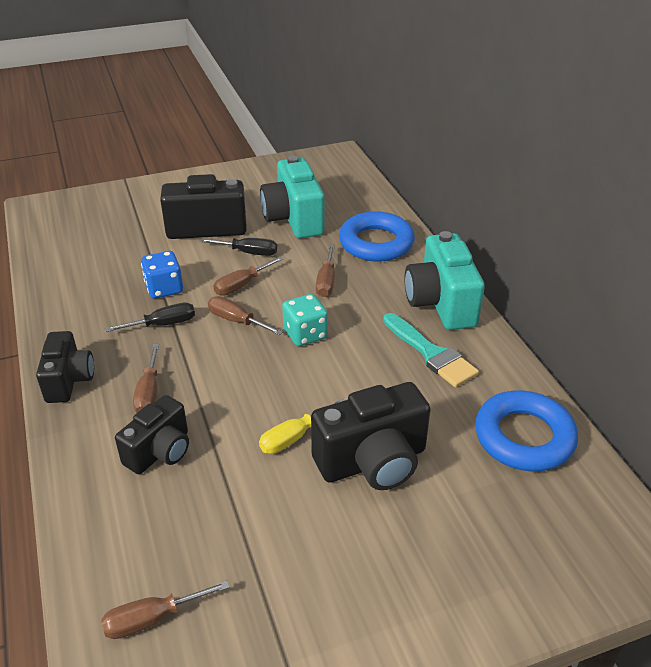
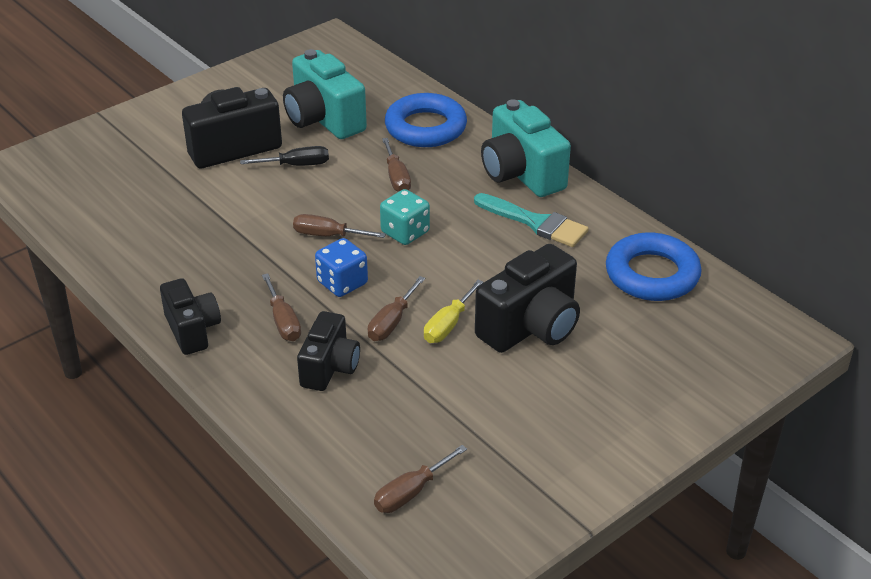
camera: 20 degrees left, 0 degrees up
(163, 324) = (253, 256): black screwdriver -> none
(164, 288) = (230, 221): blue dice -> blue dice (342, 283)
(241, 285) = (310, 200): brown screwdriver -> brown screwdriver (392, 322)

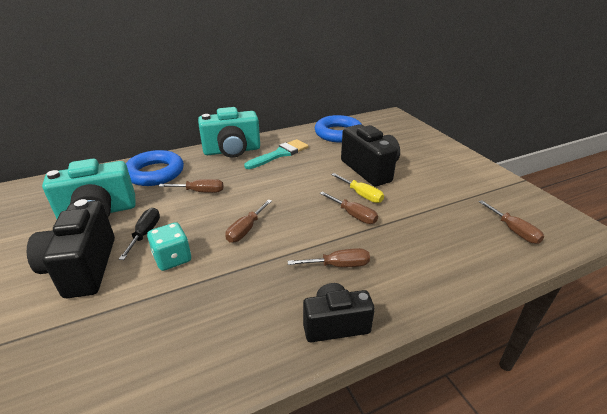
camera: 75 degrees left, 5 degrees down
(330, 368) = (396, 248): black camera -> none
(342, 283) = (304, 230): blue dice -> none
(405, 232) = (262, 197): turquoise dice -> turquoise dice (172, 258)

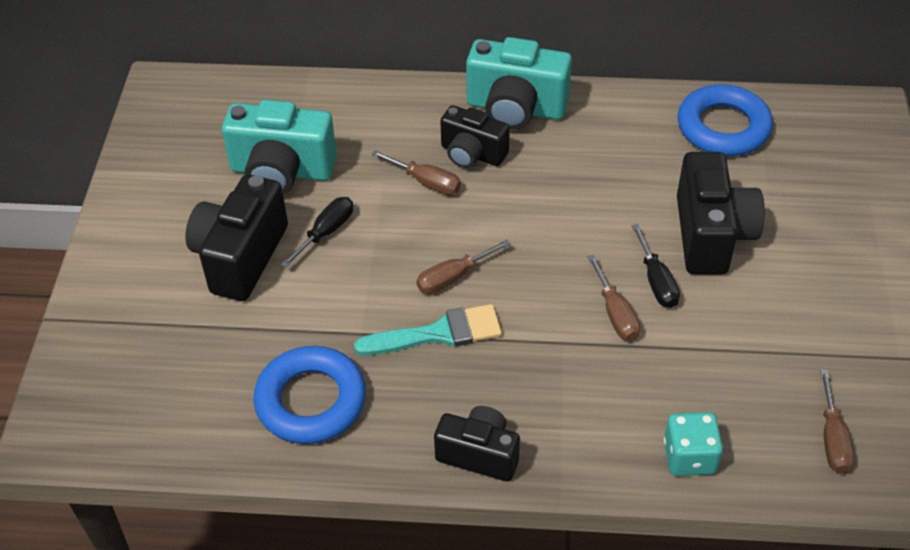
camera: 30 degrees right, 15 degrees up
(155, 173) = (380, 118): blue ring -> blue ring (311, 401)
(172, 258) = (343, 286): turquoise dice -> turquoise dice (689, 457)
(220, 173) = (472, 154): none -> black camera
(280, 154) = (587, 144): turquoise brush -> turquoise brush (438, 333)
(338, 265) = (537, 383): brown screwdriver -> none
(361, 195) = (656, 281): yellow screwdriver -> black screwdriver

